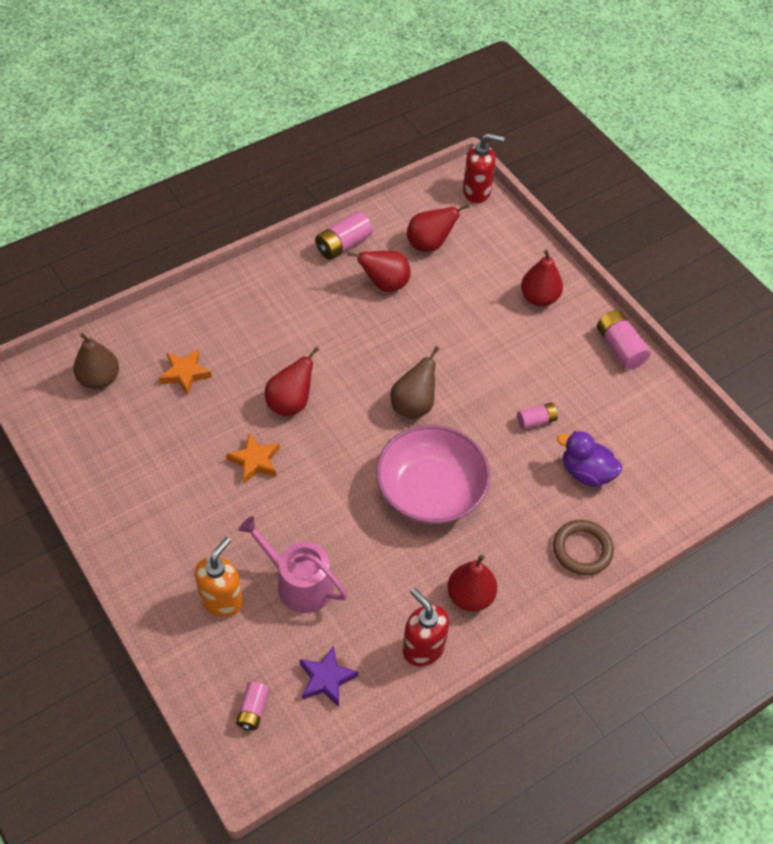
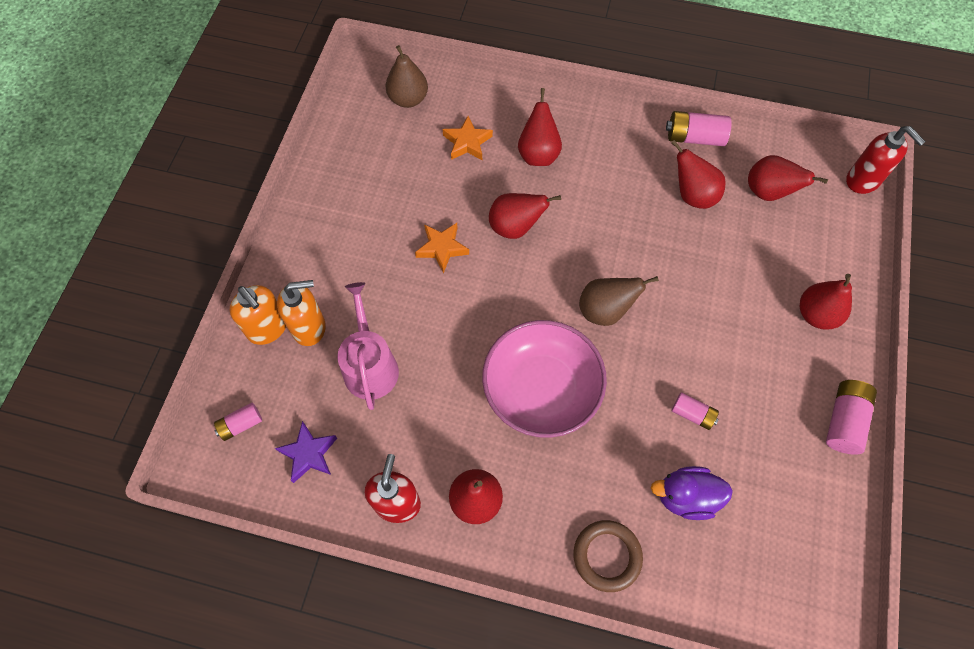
camera: 50 degrees right, 10 degrees up
(191, 630) = (268, 328): none -> orange soap dispenser
(248, 340) = (538, 154): none -> red pear
(586, 472) = (686, 497): purple duck -> purple duck turned 75 degrees counterclockwise

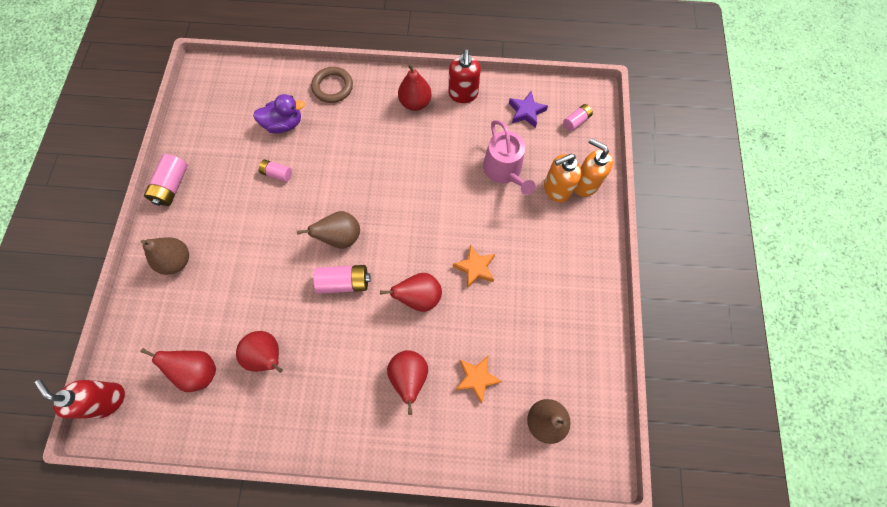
camera: 170 degrees right, 5 degrees up
(541, 389) = (382, 174): pink bowl -> none
(694, 137) = (262, 423): pink battery -> pink battery (344, 282)
(816, 314) = (177, 261): red pear -> brown pear

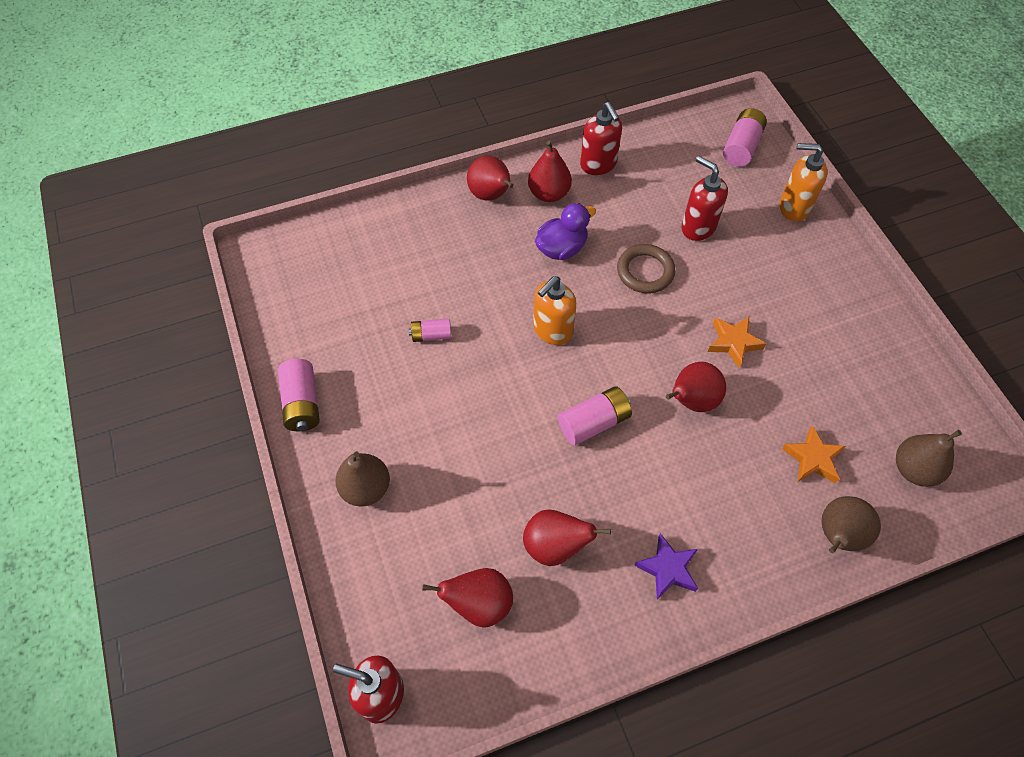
camera: 25 degrees left, 10 degrees down
(284, 124) = (403, 276): purple duck -> purple duck (561, 248)
(333, 87) = (437, 212): brown ring -> brown ring (645, 271)
(341, 237) = (557, 374): brown pear -> brown pear (838, 536)
(409, 376) = (737, 492): red pear -> red pear (491, 195)
(504, 170) = (698, 227): pink watering can -> red soap dispenser
(526, 112) = (681, 157): purple star -> purple star (668, 569)
(556, 189) = (766, 225): orange soap dispenser -> orange soap dispenser (552, 330)
(576, 121) = (741, 147): pink battery -> pink battery, size x1.61

